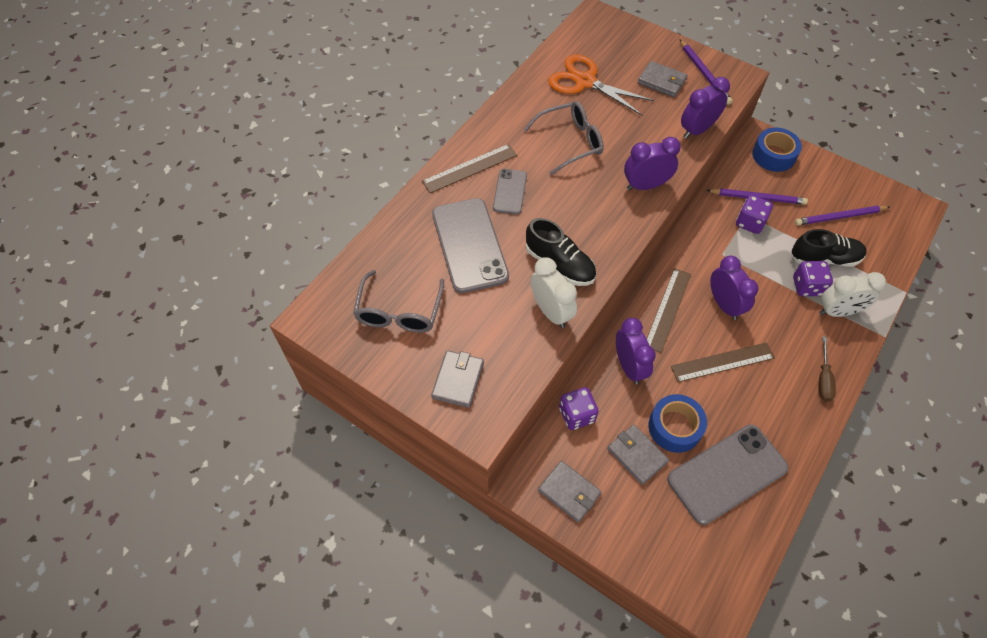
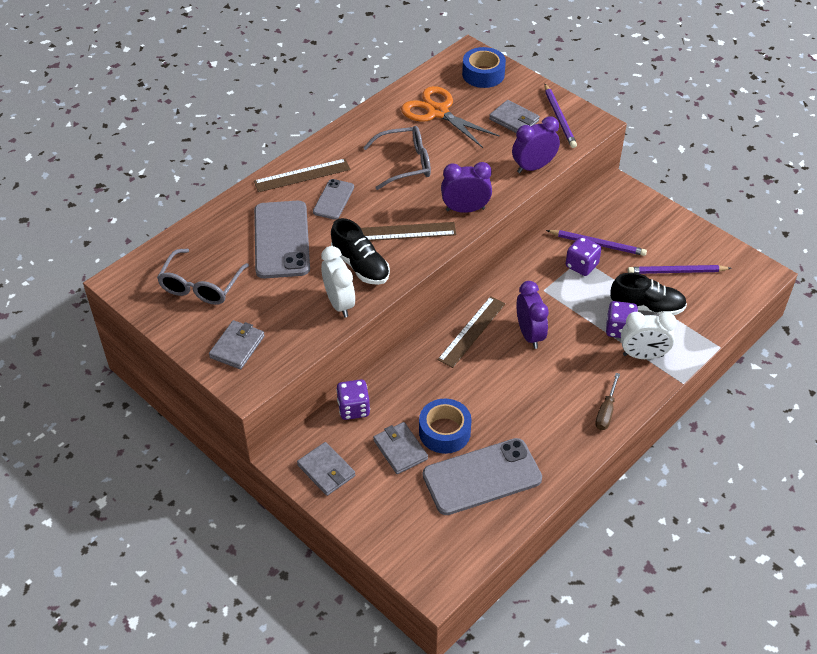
camera: 10 degrees right, 10 degrees down
(629, 366) = (417, 375): purple clock -> none
(722, 362) = (510, 383): brown ruler -> brown ruler (405, 232)
(773, 155) = (628, 207): blue tape -> blue tape (483, 74)

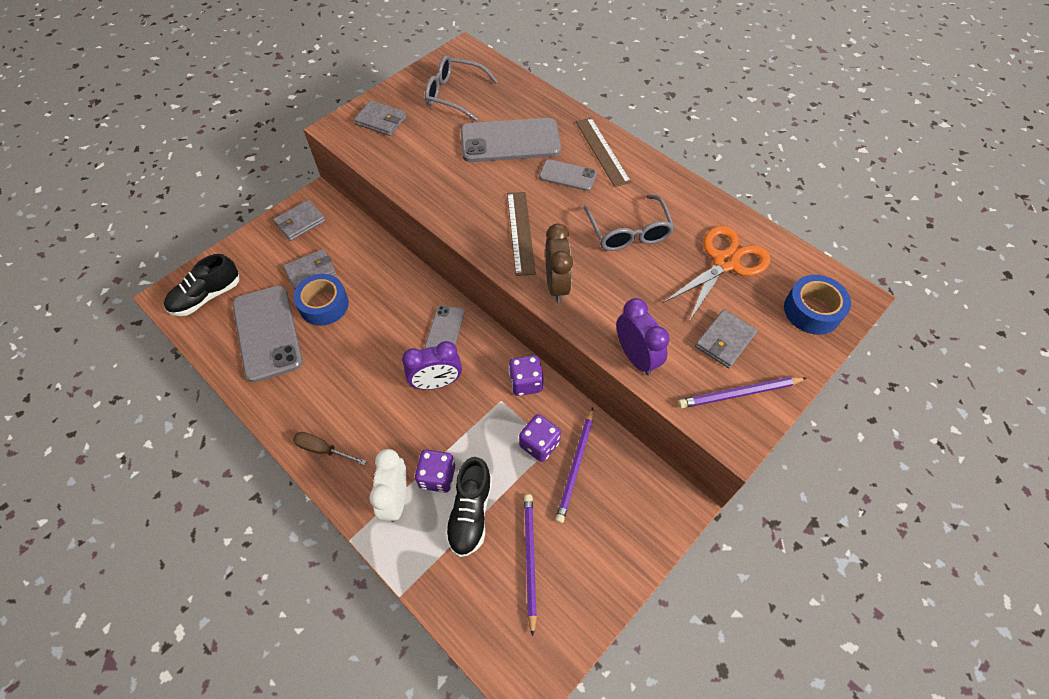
camera: 90 degrees right, 10 degrees up
(339, 303) = (424, 184): white clock -> none
(353, 408) = (362, 238): purple dice -> purple dice (526, 382)
(360, 266) = (473, 198): black shoe -> black shoe (207, 296)
(465, 209) = (556, 285): purple clock -> brown clock
(472, 331) = (445, 330): brown ruler -> grey phone

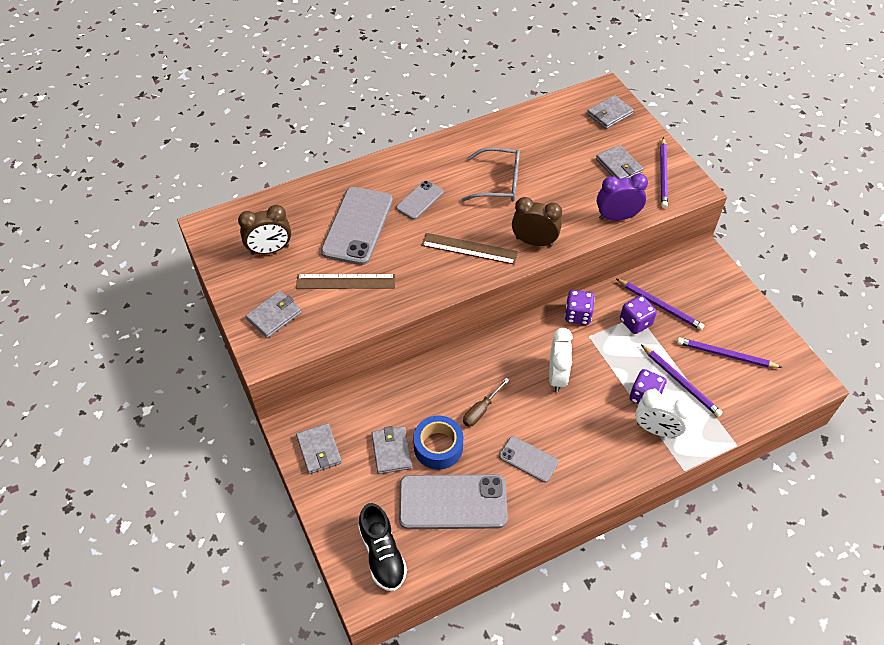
camera: 70 degrees left, 5 degrees down
(323, 449) = (596, 475): brown screwdriver -> brown screwdriver (481, 410)
(436, 383) = (557, 376): purple clock -> white clock
(445, 330) = (505, 357): grey phone -> grey phone (528, 459)
(454, 94) = (270, 250): grey glasses -> brown clock
(470, 512) = (681, 382): black shoe -> purple pencil
(602, 151) = (403, 170): brown ruler -> brown ruler (345, 281)
(725, 262) = (551, 140): orange scissors -> none
(812, 311) = (609, 114): blue tape -> grey wallet

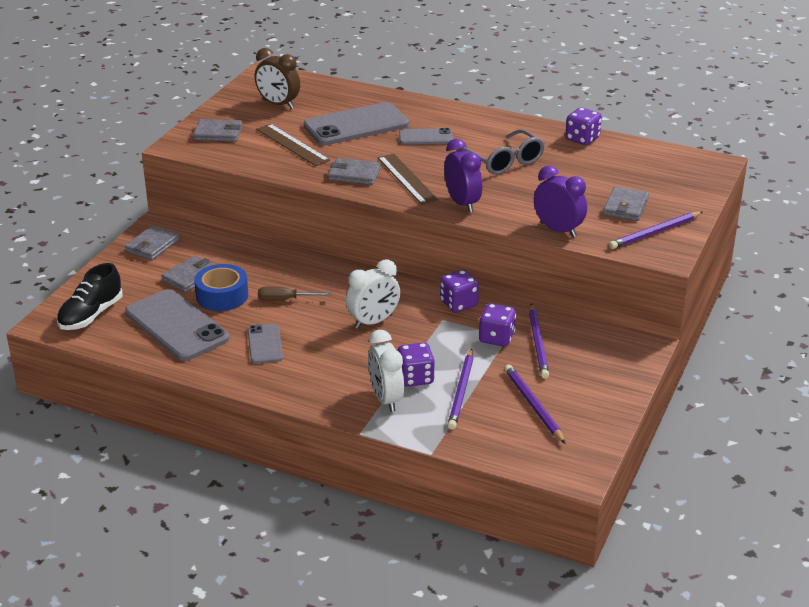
camera: 50 degrees right, 20 degrees down
(510, 126) = (582, 139): none -> purple dice
(534, 241) = (462, 203): brown clock -> purple clock
(609, 114) = (686, 177): grey wallet -> grey wallet (354, 174)

